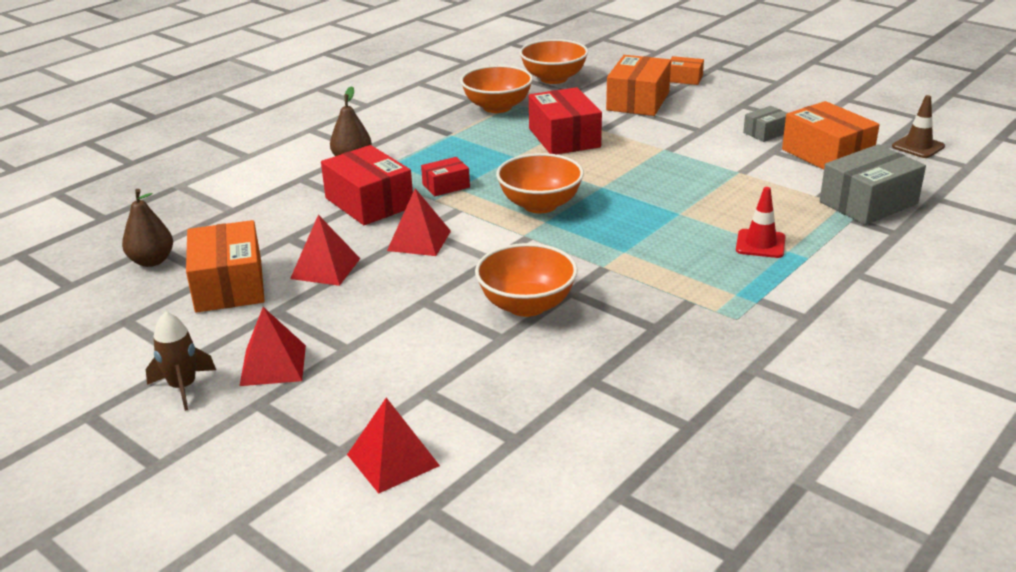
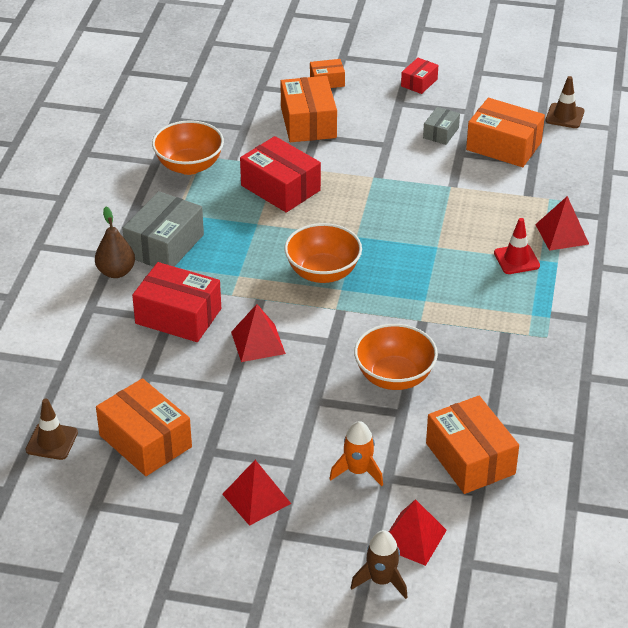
camera: 30 degrees left, 10 degrees up
(152, 261) = (52, 441): brown pear -> brown traffic cone
(183, 387) = (208, 543): brown rocket -> brown rocket (381, 580)
(325, 268) = (208, 396): red pyramid -> red pyramid (562, 234)
(401, 375) = (358, 471): none -> orange rocket
(446, 186) = (227, 276): red box -> red box (419, 83)
(537, 404) = (470, 458): none -> orange box
(553, 78) = (209, 112): orange bowl -> none
(868, 203) = (565, 191): grey box -> grey box (164, 245)

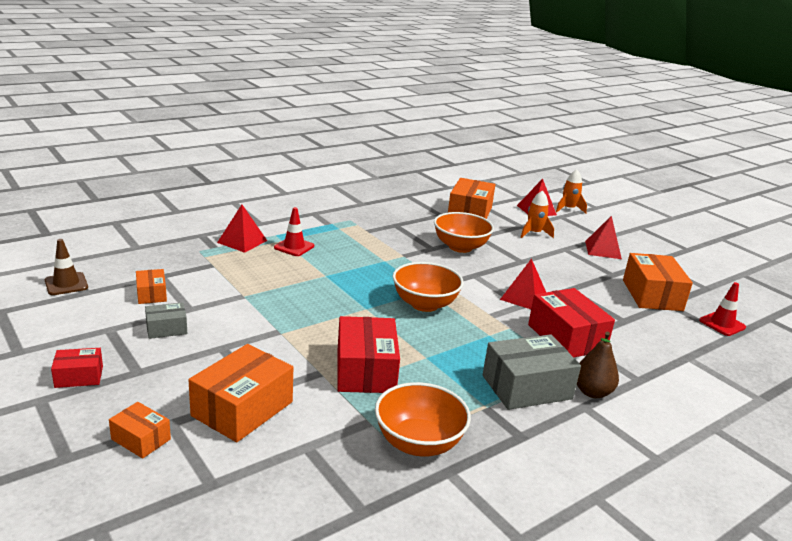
camera: 140 degrees left, 15 degrees down
(52, 441) = (722, 324): brown traffic cone -> red traffic cone
(381, 580) = (568, 209): brown rocket -> orange rocket
(504, 146) = (151, 294): orange box -> orange box, size x0.53

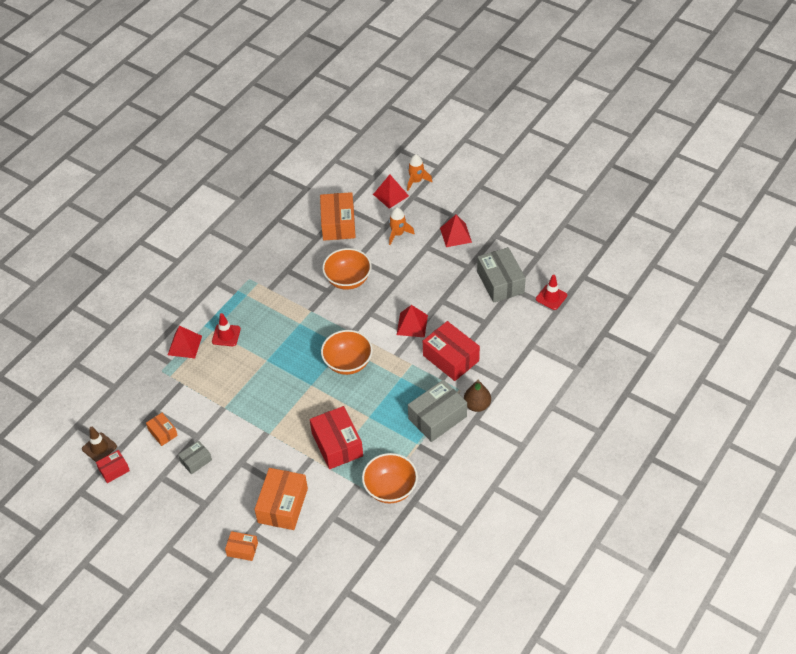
camera: 15 degrees left, 25 degrees up
(79, 377) = (175, 522): red box -> red box (114, 470)
(652, 295) = (500, 282): orange box -> grey box

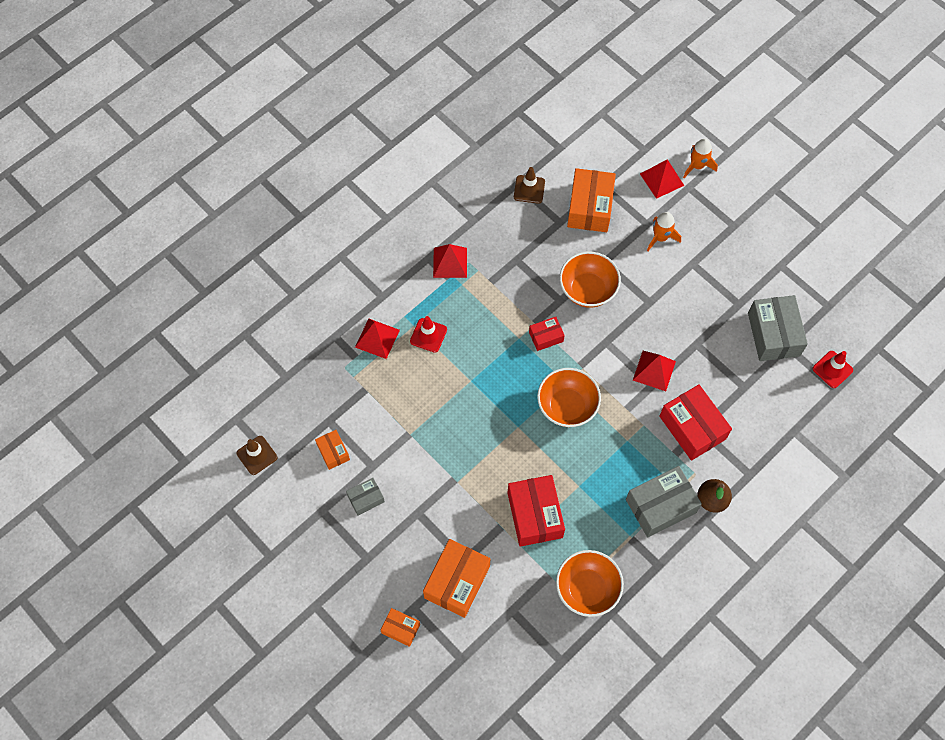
camera: 10 degrees right, 15 degrees up
(114, 470) = (269, 489): red box -> red box (546, 337)
(288, 220) = (529, 189): none -> brown traffic cone
(456, 235) = (731, 254): red pyramid -> red pyramid (450, 262)

